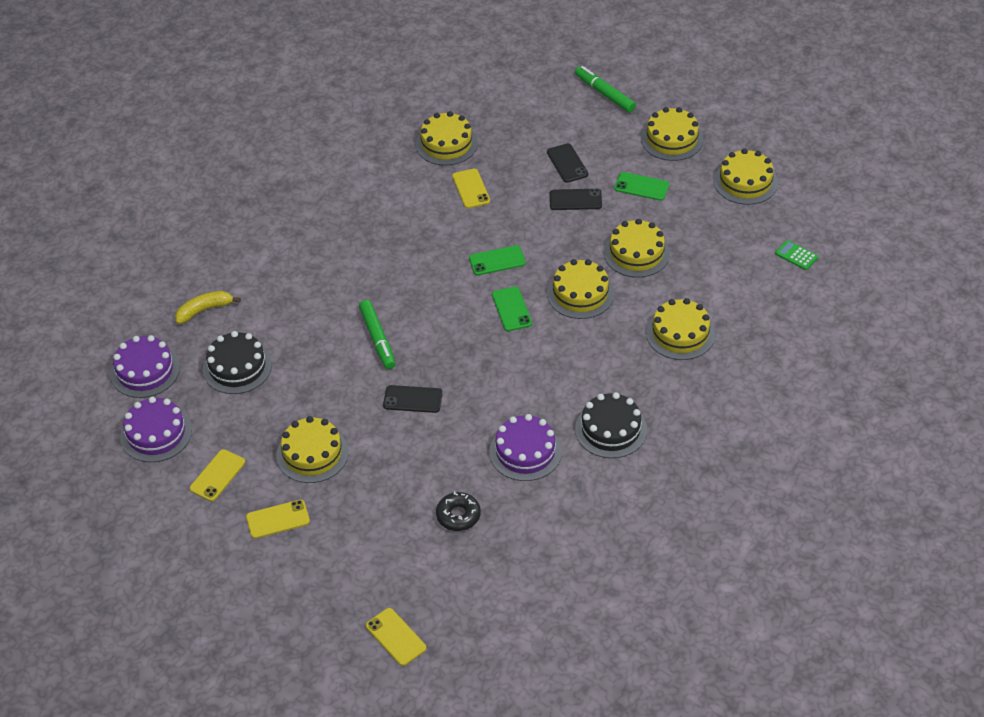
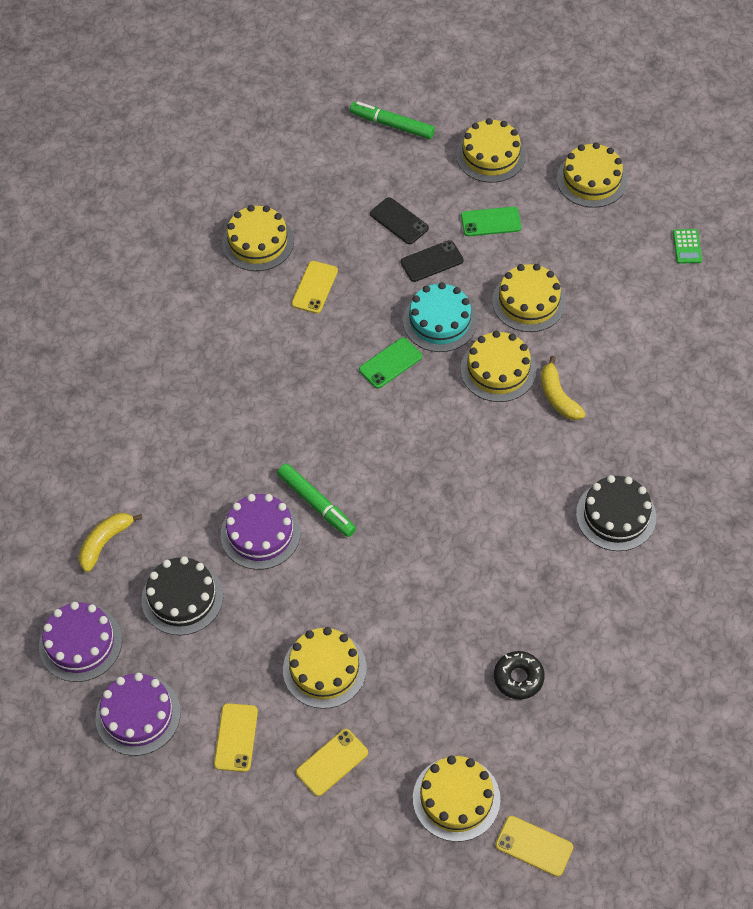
camera: 25 degrees left, 10 degrees up
(413, 399) = (394, 561): black phone -> none
(471, 189) = (314, 287): yellow phone -> yellow phone turned 60 degrees clockwise
(511, 309) = (437, 415): green phone -> none
(525, 452) = (545, 576): purple cake -> purple cake (260, 533)
(555, 244) = (440, 321): none -> turquoise cake
(617, 328) = (558, 396): none -> yellow banana
(680, 334) = (623, 378): yellow cake -> yellow cake (456, 798)
(796, 255) = (687, 246): green calculator -> green calculator turned 105 degrees counterclockwise

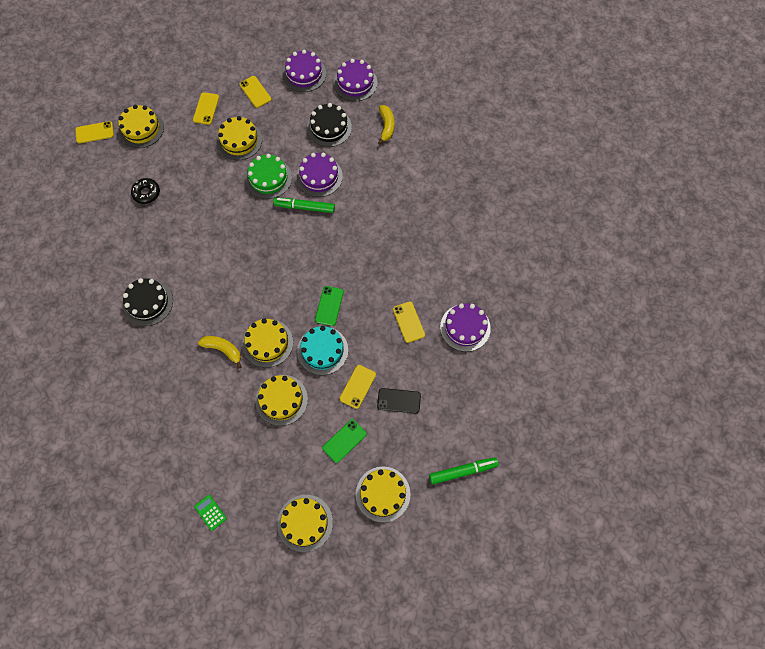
camera: 140 degrees right, 10 degrees up
(258, 242) = (465, 327): yellow cake -> purple cake
(330, 579) = (268, 178): none -> green cake
(432, 261) = (357, 386): black phone -> yellow phone

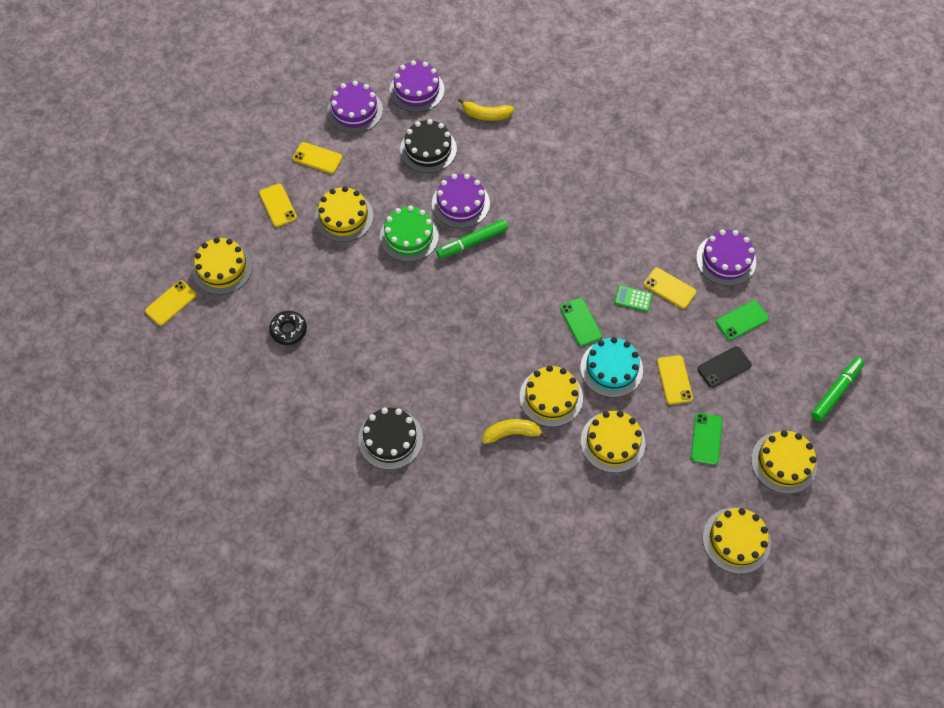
camera: 35 degrees left, 5 degrees down
(210, 512) = (638, 596): green calculator -> green calculator (633, 299)
(386, 126) = (486, 115): yellow banana -> yellow banana turned 135 degrees clockwise
(439, 377) = (742, 320): none -> green phone

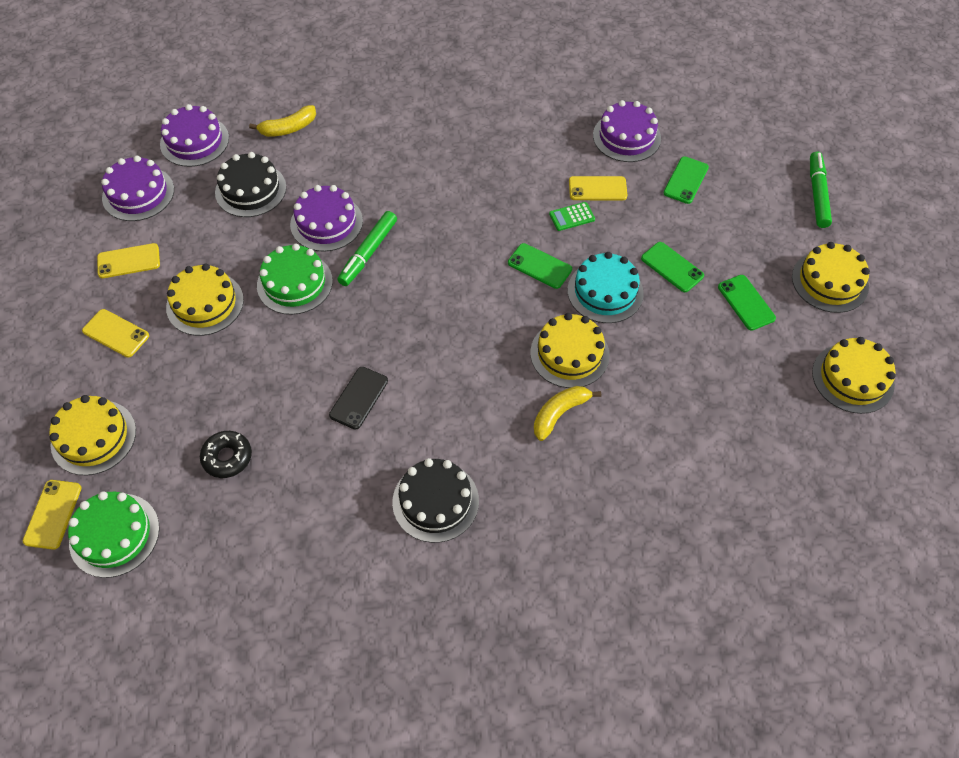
camera: 35 degrees left, 5 degrees down
(196, 338) = (114, 535): none -> green cake
(612, 442) = (664, 359): yellow cake -> none
(674, 380) = (672, 267): yellow phone -> green phone
(724, 367) = (705, 229): black phone -> black phone (359, 398)

